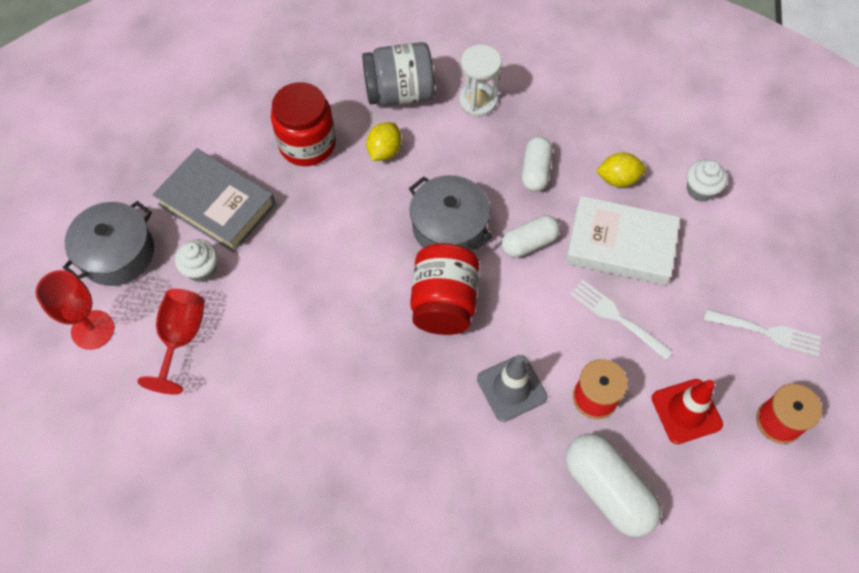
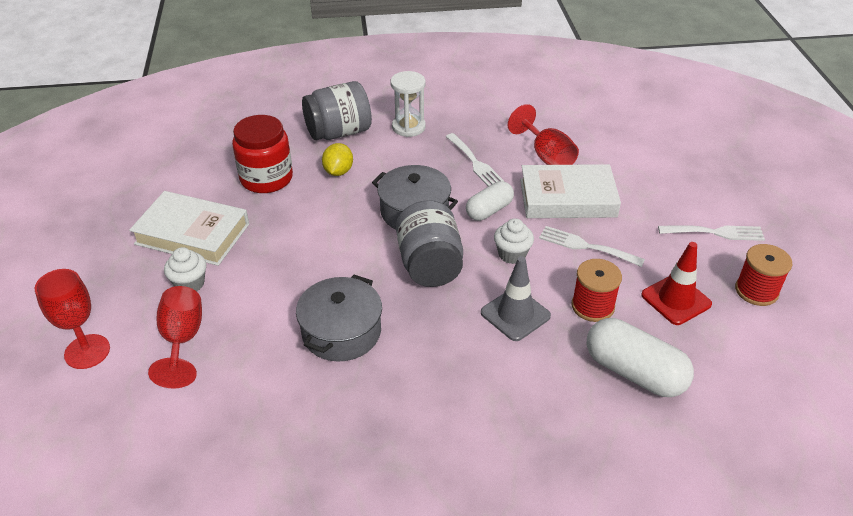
camera: 15 degrees left, 20 degrees down
(117, 253) = (100, 287): grey pot -> grey pot (341, 332)
(217, 204) = (192, 234): grey book -> white book
(443, 303) = (429, 265): red jar -> grey jar
(535, 171) = (475, 163): white capsule -> white fork
(618, 179) = (546, 156): yellow lemon -> red goblet
(700, 190) = (616, 152): white cupcake -> white cupcake (512, 254)

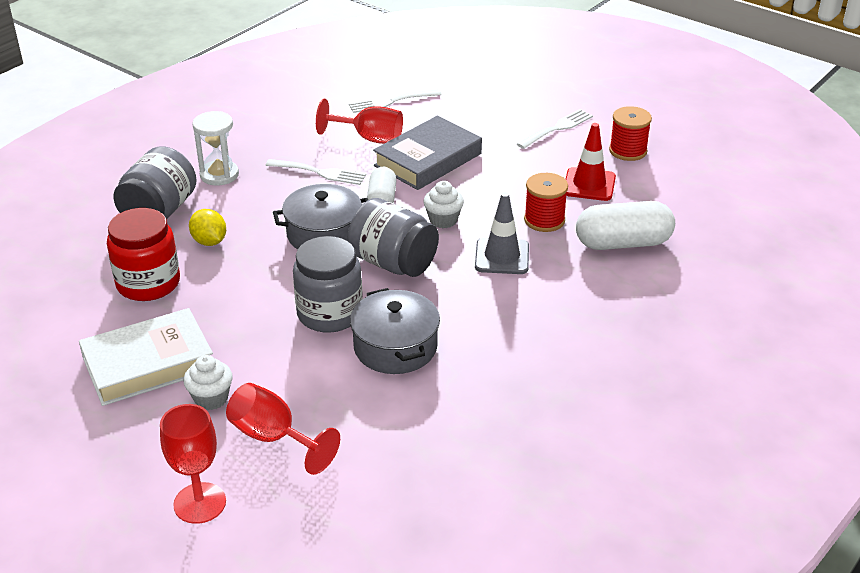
camera: 45 degrees left, 5 degrees down
(336, 274) = (329, 313): none -> grey jar
(567, 198) = (428, 160): white book -> grey book
(586, 246) = (486, 185): white fork -> white fork (391, 102)

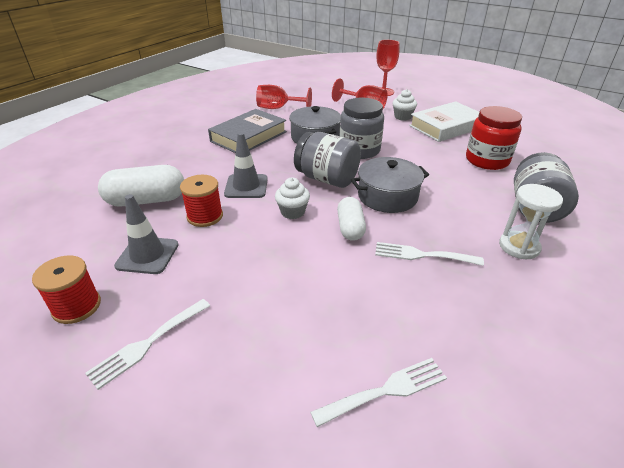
camera: 175 degrees right, 0 degrees up
(209, 241) = (471, 187): yellow lemon -> none
(369, 138) = (389, 308): red goblet -> red goblet (278, 108)
(428, 160) = (314, 278): grey book -> grey book (249, 136)
(589, 185) = (147, 255): red traffic cone -> grey traffic cone

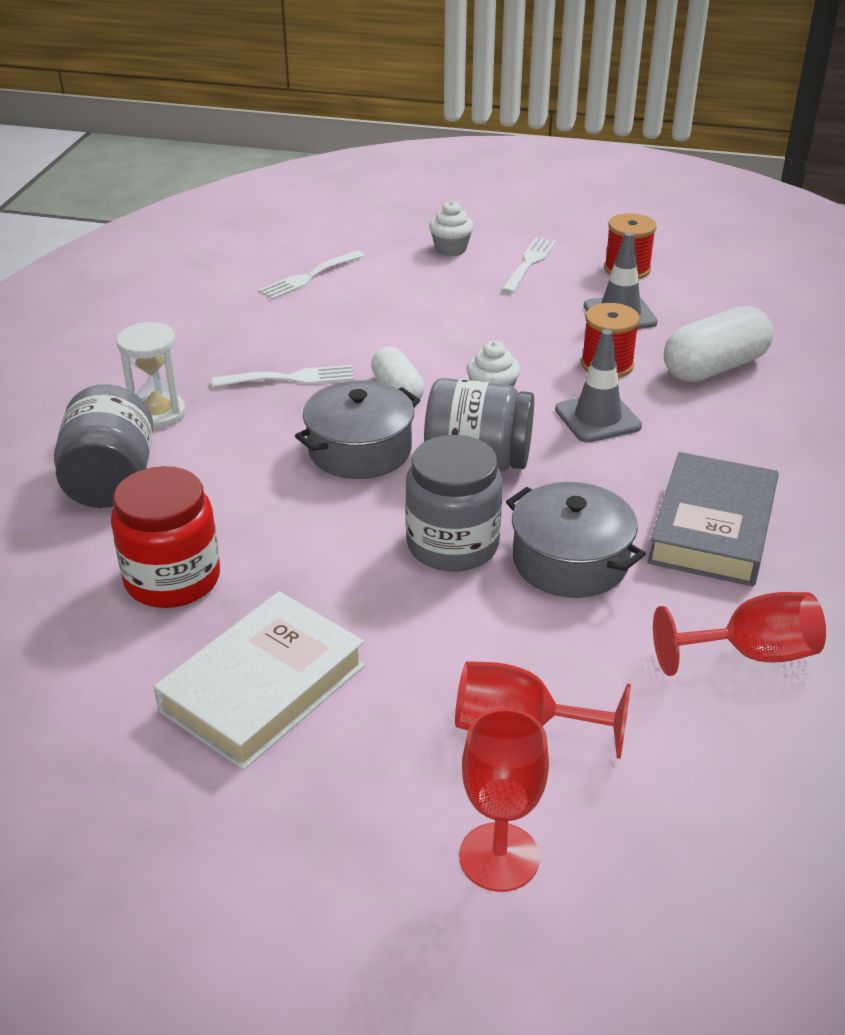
camera: 160 degrees right, 0 degrees up
(402, 117) = (391, 705): white cupcake -> white cupcake (450, 249)

